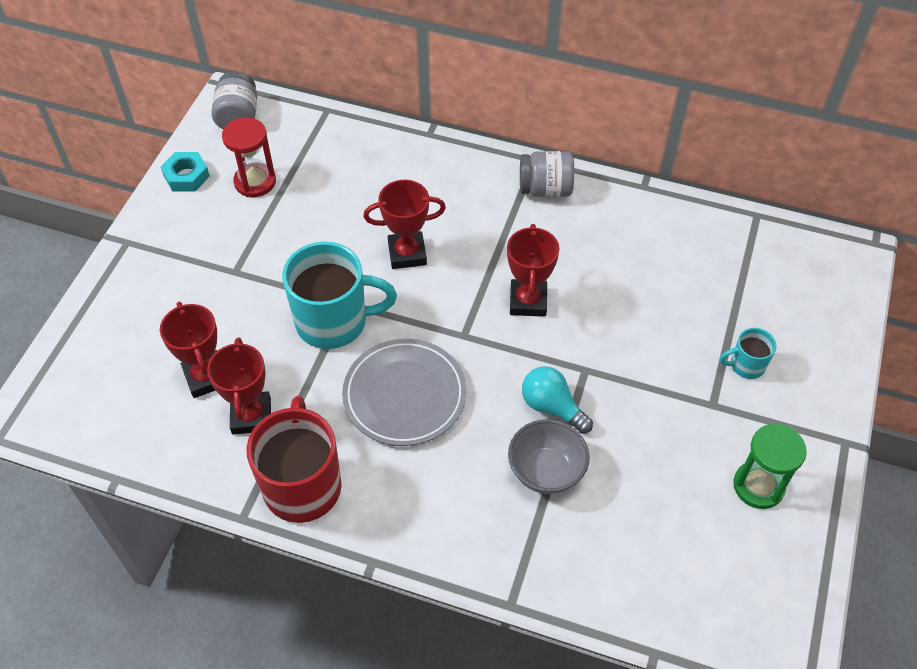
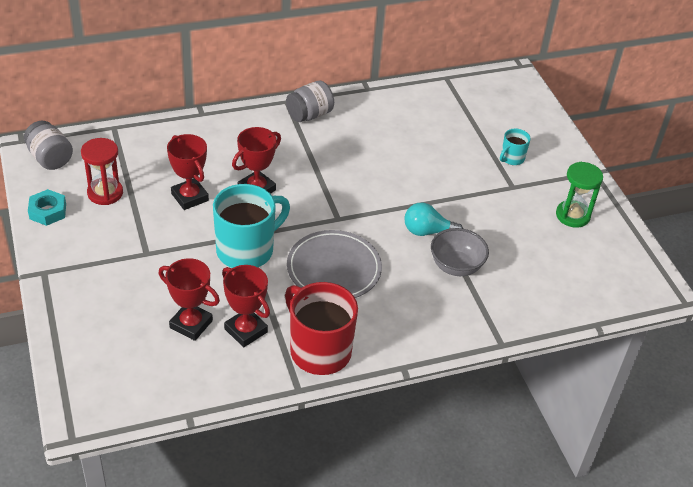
camera: 40 degrees left, 10 degrees down
(528, 301) = (359, 182): red trophy -> red trophy (189, 197)

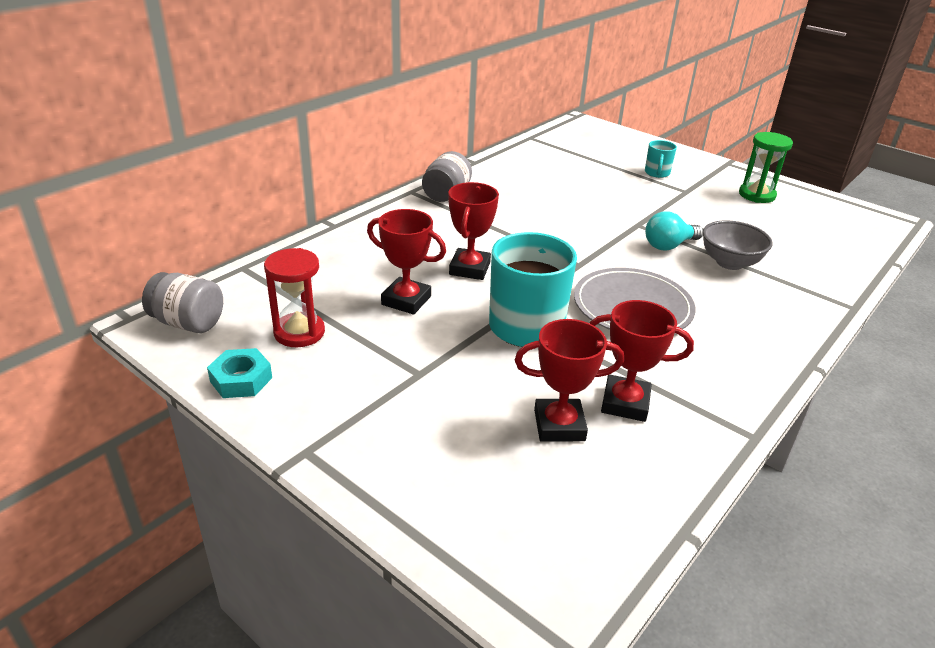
camera: 30 degrees left, 10 degrees down
(319, 350) = (720, 387): red mug -> none

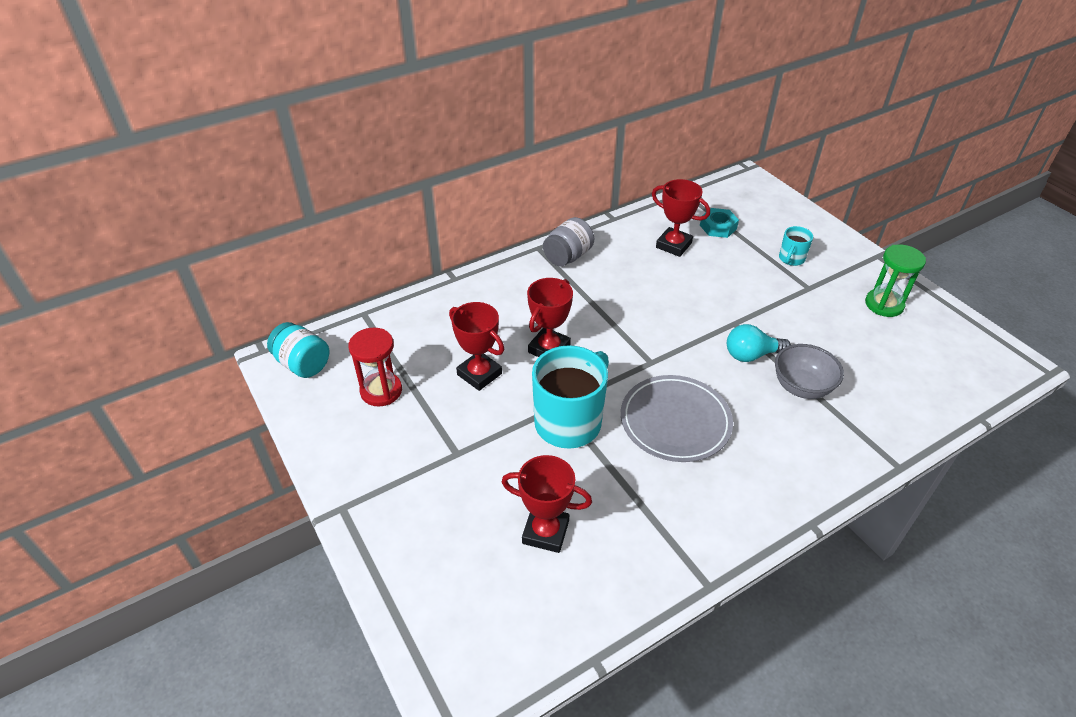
camera: 20 degrees right, 10 degrees up
(188, 323) = (303, 364): grey jar -> turquoise jar
(241, 379) = (321, 428): turquoise nut -> turquoise nut (718, 227)
(625, 403) = (613, 523): red trophy -> red trophy (673, 245)

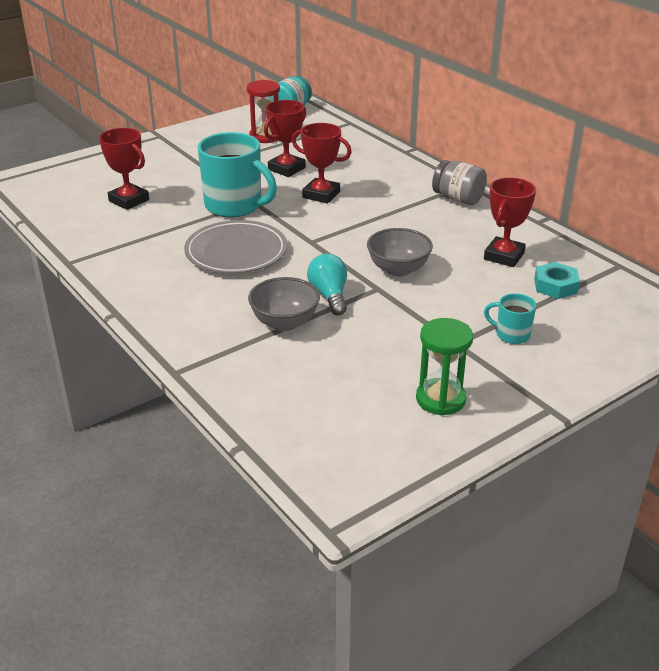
camera: 85 degrees right, 10 degrees down
(545, 532) = (129, 200): red trophy -> red trophy turned 60 degrees counterclockwise
(700, 307) = (398, 269): none -> grey bowl

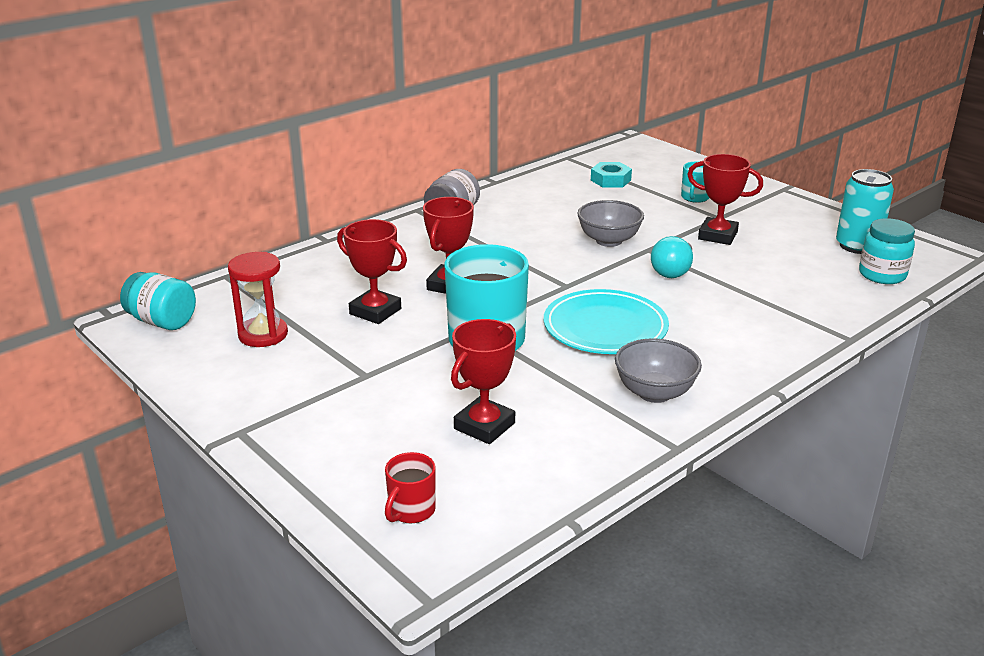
camera: 95 degrees left, 5 degrees down
(62, 178) = (411, 510): none -> red mug
(236, 252) = (605, 327): grey plate -> turquoise plate
(285, 322) = (732, 290): grey bowl -> grey bowl (654, 393)
(298, 429) = (882, 275): none -> turquoise jar
(329, 295) = (672, 271): turquoise light bulb -> turquoise light bulb turned 45 degrees counterclockwise
(375, 430) = (857, 246): none -> turquoise can
(440, 399) = (800, 223): green hourglass -> none
(504, 256) = (566, 197): red trophy -> red trophy (717, 235)

